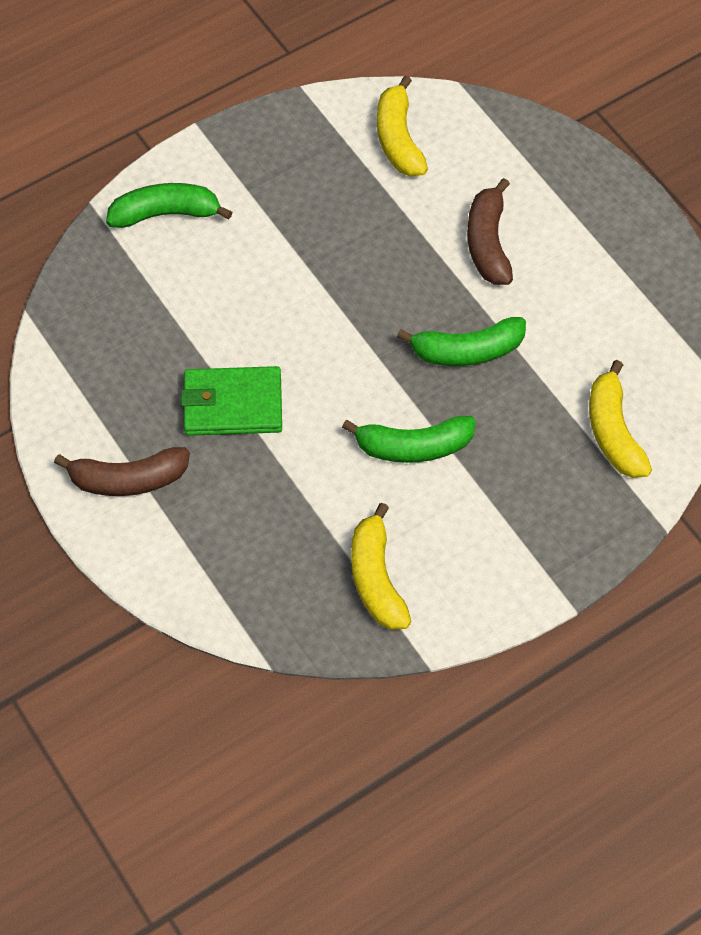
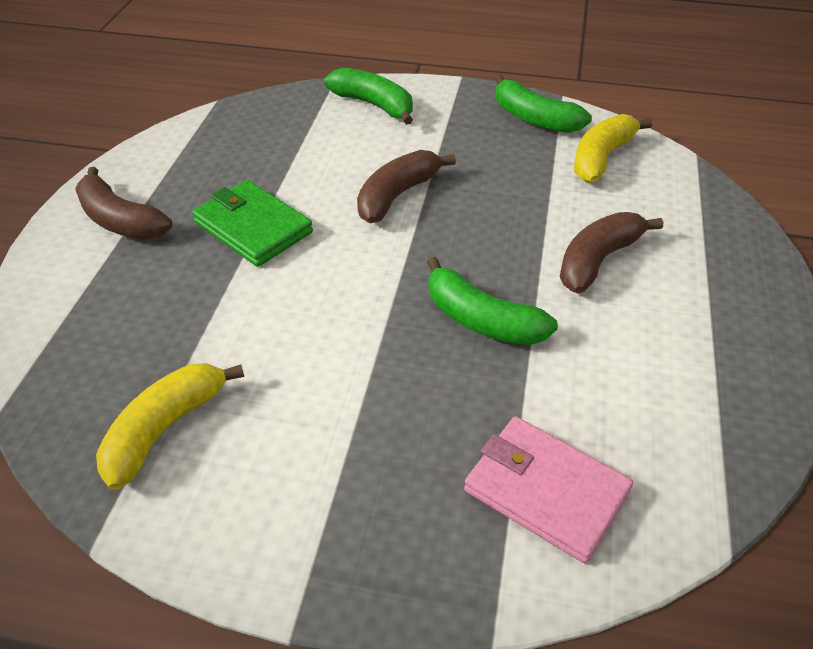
camera: 45 degrees right, 15 degrees down
(296, 293) = (397, 195): none -> brown banana
(413, 447) = (340, 354): green banana -> green banana (534, 118)
(613, 431) = (545, 491): yellow banana -> pink wallet

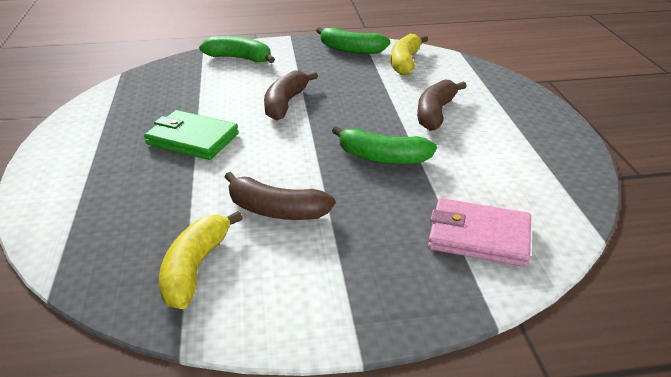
camera: 20 degrees left, 10 degrees down
(120, 220) = (84, 154): brown banana -> brown banana (276, 210)

